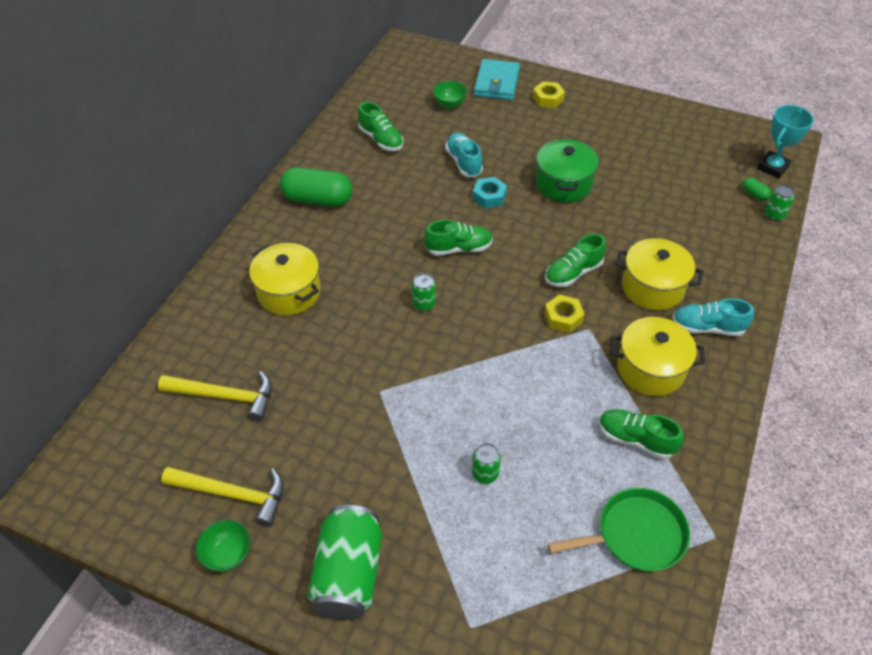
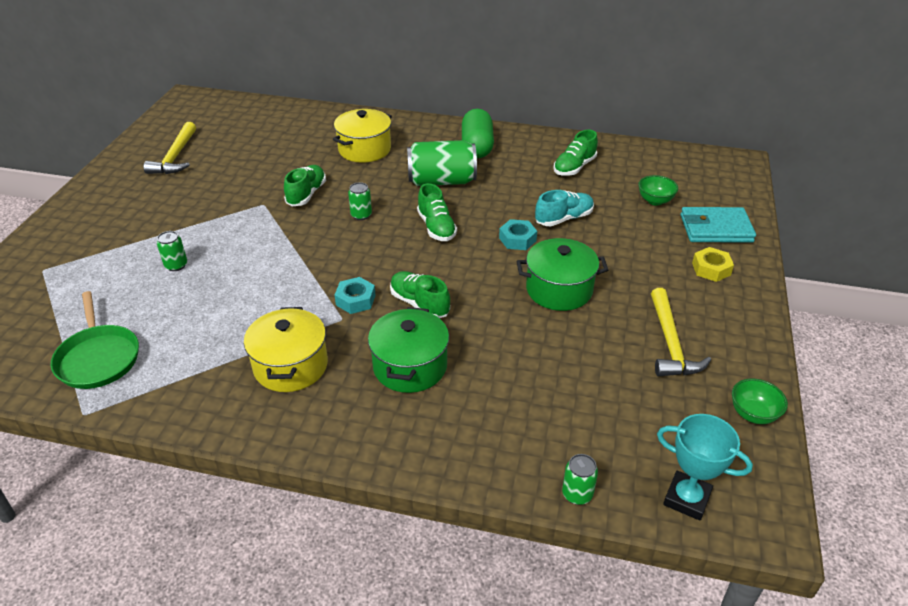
camera: 80 degrees right, 10 degrees down
(225, 396) = (259, 140): yellow hammer -> yellow hammer (670, 343)
(228, 554) = (129, 162): green bowl -> green bowl (753, 414)
(348, 574) = (102, 211): green can -> green can (441, 181)
(563, 317) = (355, 300): yellow nut -> turquoise nut
(635, 439) = (202, 356): green shoe -> green shoe (306, 194)
(652, 287) = (410, 366): yellow pot -> green pot
(707, 327) = (354, 414): turquoise shoe -> none
(754, 194) = (614, 472): green capsule -> none

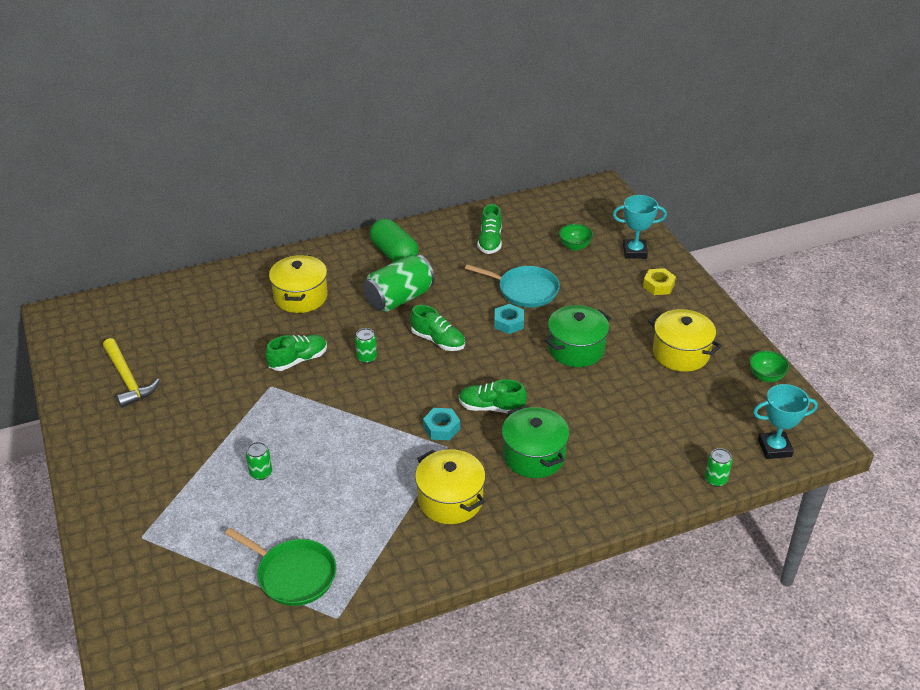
camera: 35 degrees left, 0 degrees up
(306, 194) = (298, 360): green shoe -> green shoe turned 75 degrees clockwise
(564, 218) = (525, 290): turquoise shoe -> turquoise pan
(670, 343) = (680, 353): yellow hammer -> yellow pot
(716, 228) = (634, 252): turquoise wallet -> turquoise trophy

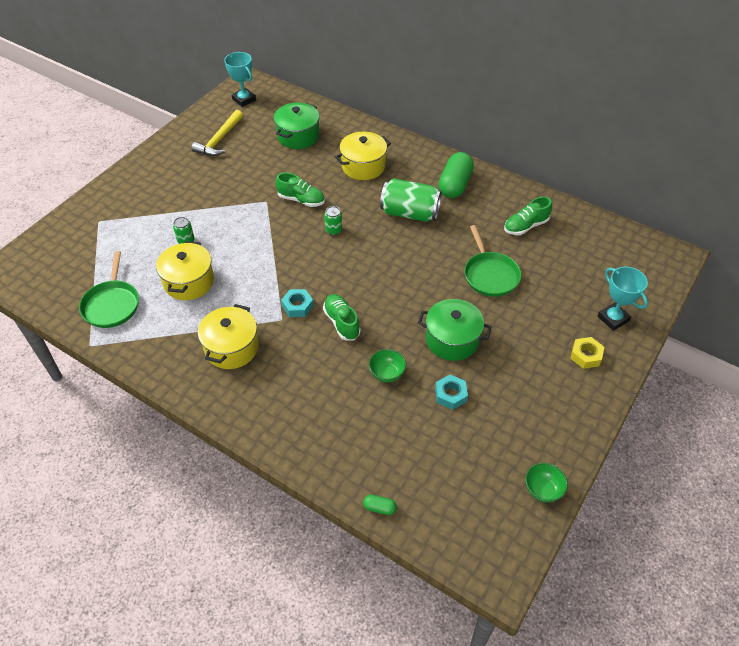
camera: 55 degrees right, 10 degrees up
(438, 340) = (385, 257): green shoe -> none
(509, 323) = (443, 285): turquoise nut -> turquoise nut (450, 395)
(525, 290) = (490, 275): turquoise pan -> green pan
(534, 455) = (312, 373): green pot -> green pot (298, 136)
(574, 246) = (576, 277): green bowl -> green bowl (387, 374)
(680, 353) = (513, 412): yellow pot -> yellow pot (189, 282)
(715, 479) = (379, 508): green can -> green capsule
(774, 448) = (454, 537): turquoise trophy -> turquoise trophy (244, 99)

